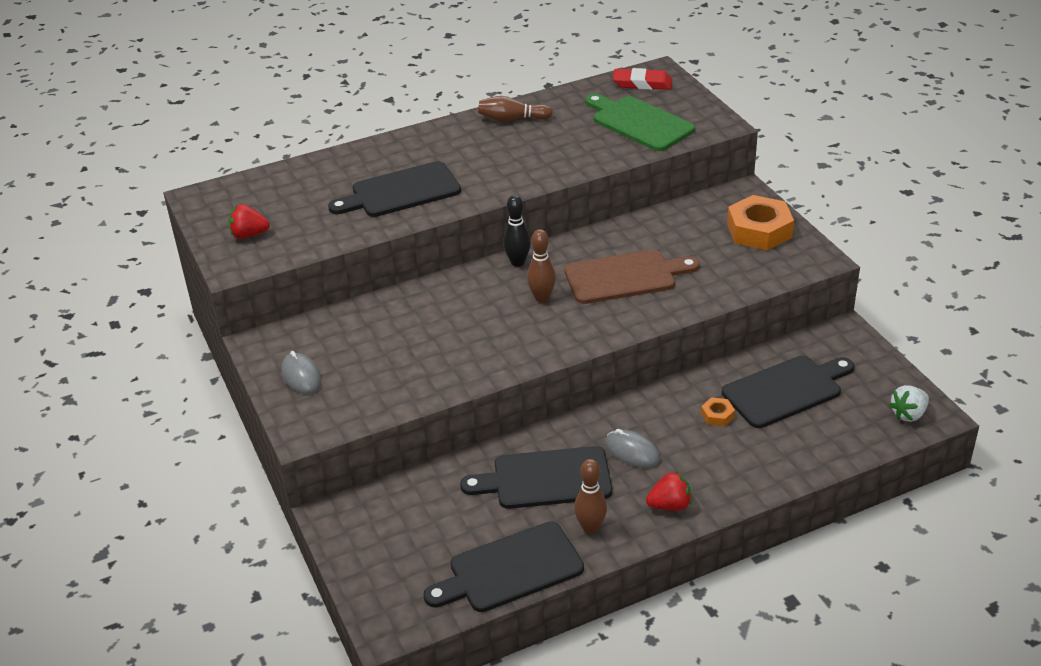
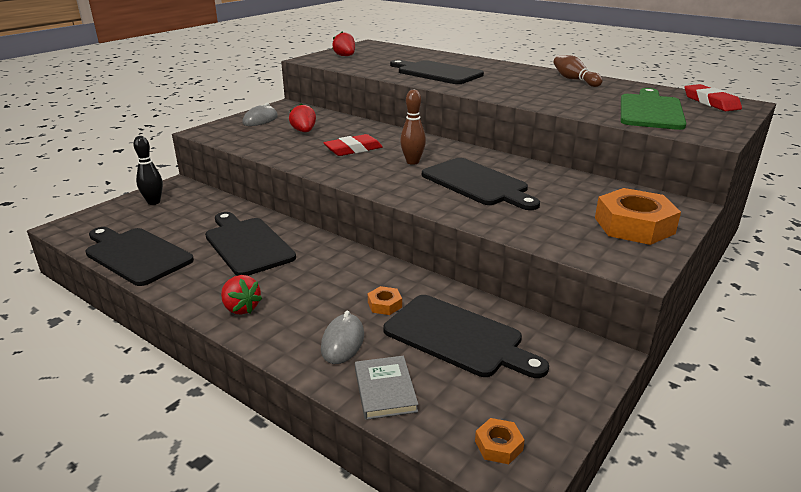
camera: 60 degrees right, 10 degrees down
(380, 349) = (304, 131): none -> red strawberry
(473, 327) = (353, 149): none -> red eraser
(517, 262) = (447, 146): black bowling pin -> black bowling pin (154, 202)
(590, 528) = (196, 276): brown bowling pin -> none
(625, 277) = (477, 184): brown cutting board -> black cutting board
(632, 451) = (303, 273): grey mouse -> grey mouse (342, 342)
(829, 448) = (385, 390): none -> grey book
(908, 414) = (498, 445): white strawberry -> orange nut

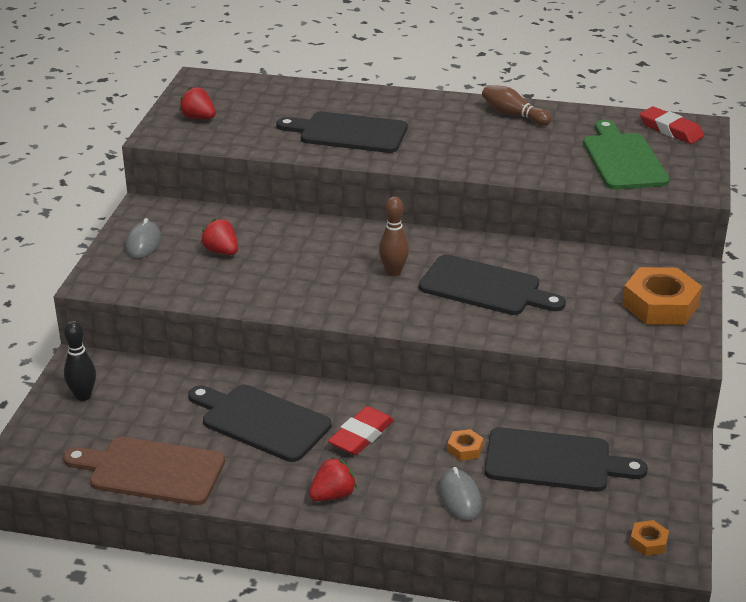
camera: 25 degrees left, 5 degrees up
(136, 255) = (151, 470): black cutting board -> brown cutting board
(241, 308) = (333, 495): red strawberry -> red strawberry turned 60 degrees counterclockwise
(353, 149) = (310, 268): red eraser -> red eraser (361, 435)
(385, 390) = (531, 528): grey book -> none

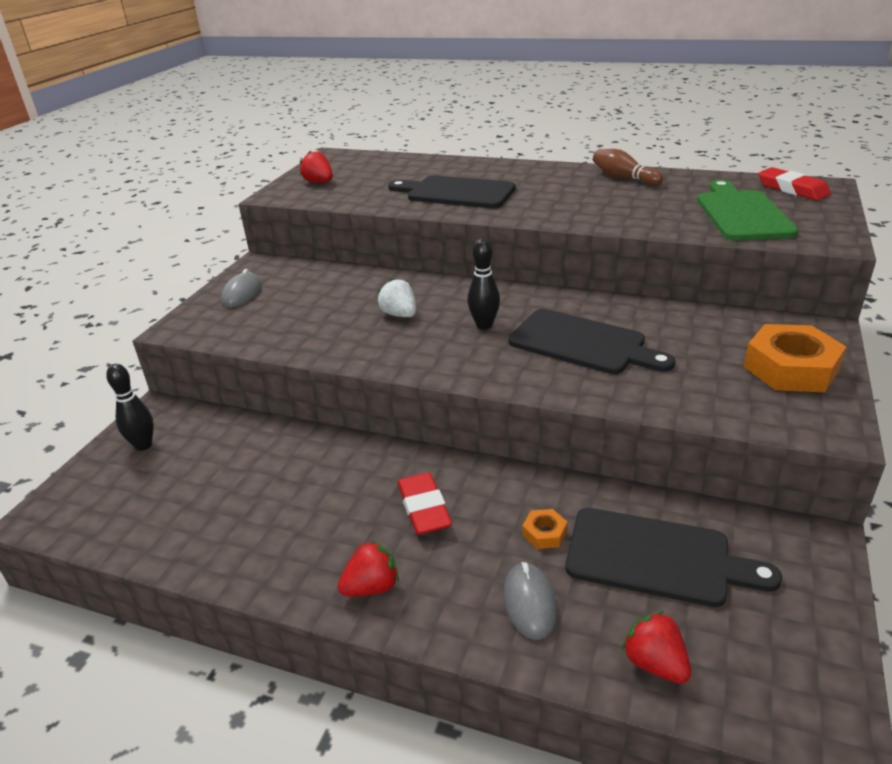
camera: 10 degrees right, 0 degrees up
(151, 470) = (174, 539): brown cutting board -> none
(221, 251) = (314, 302): red strawberry -> red strawberry (655, 663)
(261, 421) = (316, 484): black cutting board -> none
(310, 263) = (399, 314): none -> white strawberry
(361, 435) = (424, 508): red eraser -> red eraser turned 60 degrees counterclockwise
(393, 272) = (484, 325): brown bowling pin -> black bowling pin
(648, 542) = (791, 698): orange nut -> none

